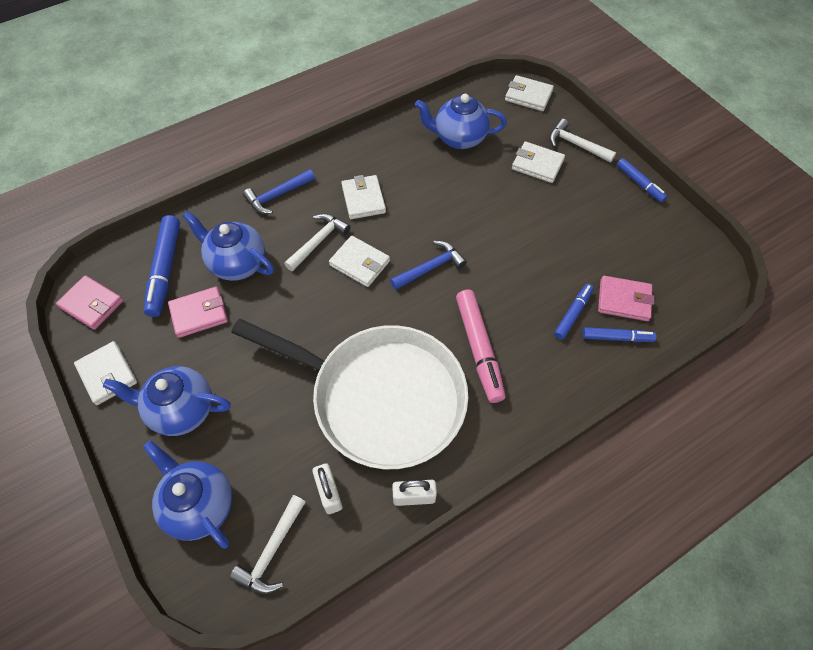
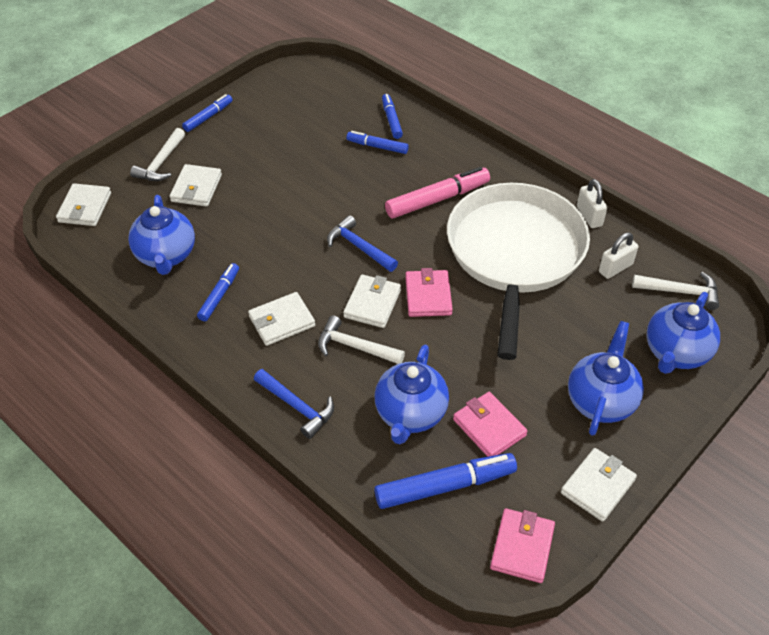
camera: 105 degrees left, 10 degrees down
(181, 410) = (600, 401): blue teapot -> blue teapot turned 150 degrees counterclockwise
(405, 165) = (219, 295): none -> blue marker
(624, 300) = (351, 118): pink wallet -> pink wallet (428, 296)

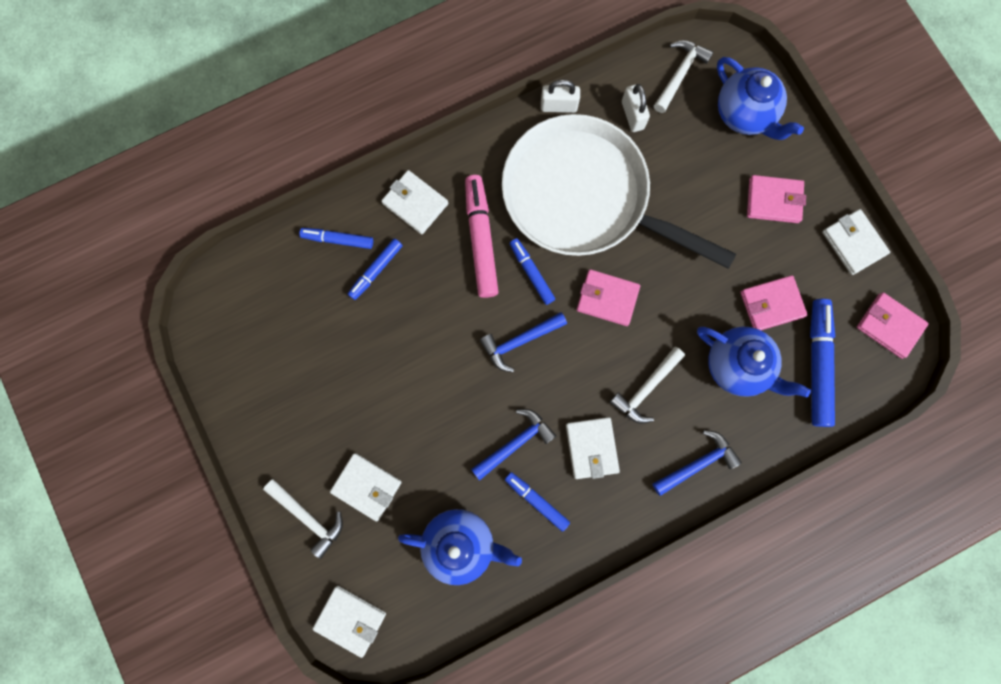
camera: 70 degrees left, 30 degrees up
(208, 117) = (247, 443): blue marker -> blue marker (531, 273)
(267, 268) = (515, 442): none -> blue hammer
(372, 303) = (599, 354): white wallet -> white wallet (415, 203)
(600, 401) = (773, 200): blue teapot -> pink wallet

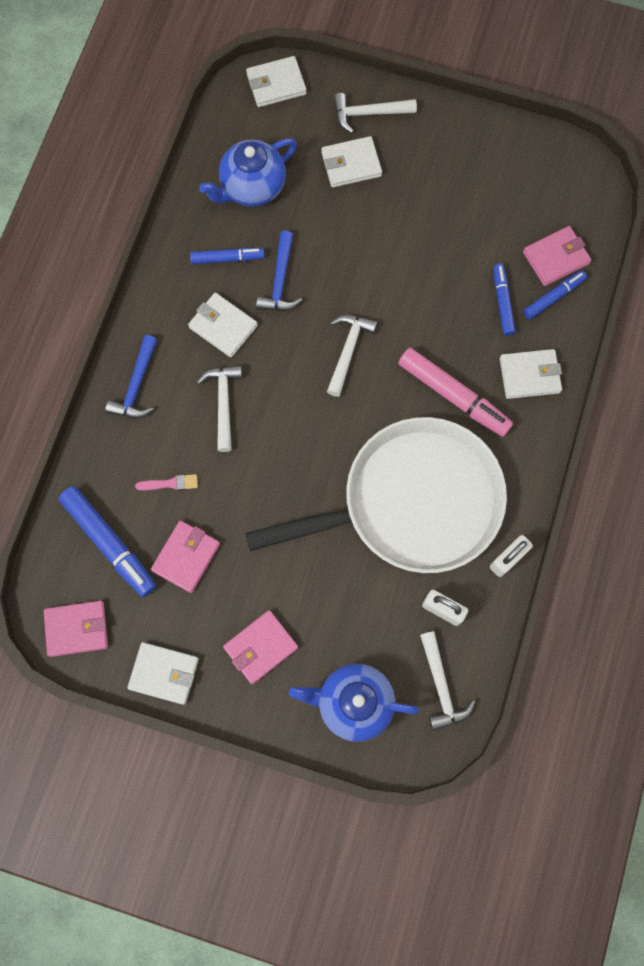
camera: 135 degrees right, 5 degrees down
(519, 341) = (348, 350): blue hammer -> white hammer
(531, 273) = (390, 407): blue marker -> none
(607, 298) = (316, 441): pink wallet -> pink wallet (556, 258)
(737, 366) = (170, 483): blue teapot -> pink brush

